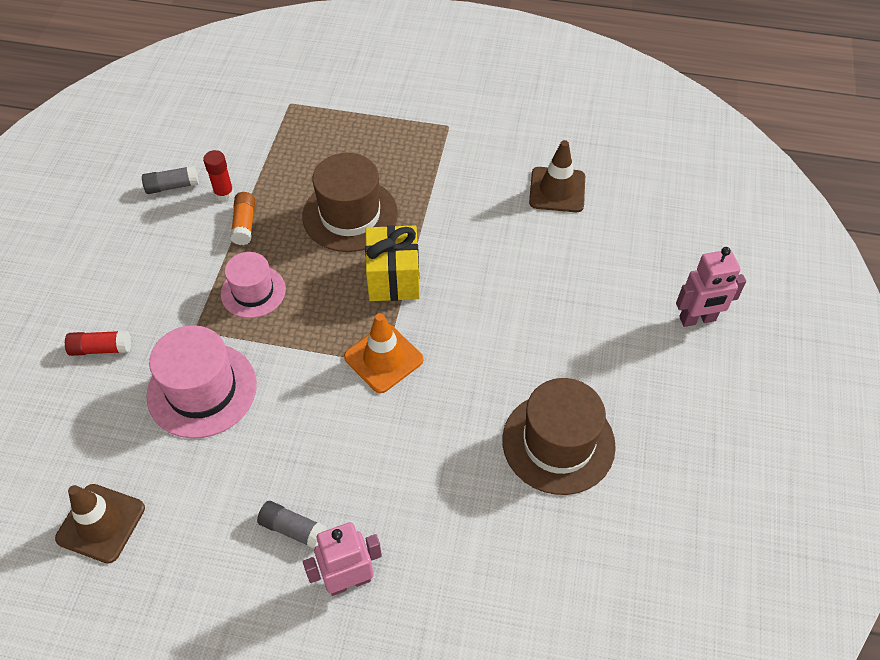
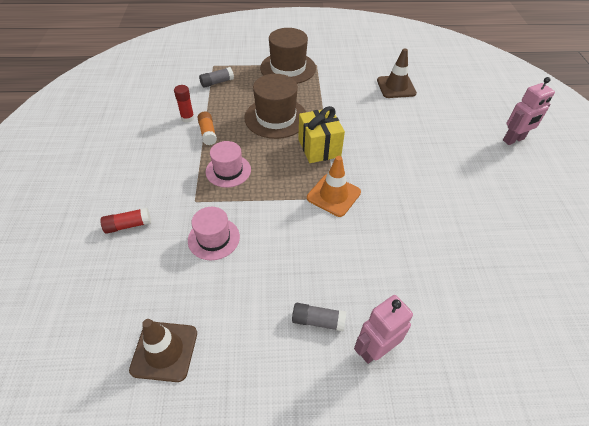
camera: 15 degrees left, 5 degrees down
(172, 186) = (150, 119): grey glue stick -> grey glue stick (217, 82)
(202, 390) = (213, 238): pink hat -> pink hat, size x0.64
(558, 443) = (471, 224): brown hat -> brown hat (288, 68)

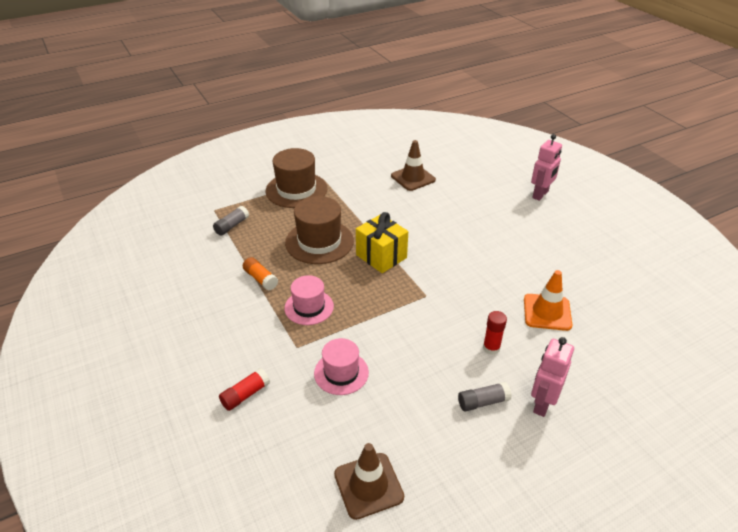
camera: 25 degrees left, 10 degrees down
(187, 118) = (227, 271): red glue stick -> red glue stick (491, 348)
(333, 195) = (423, 294): orange traffic cone -> orange traffic cone (547, 312)

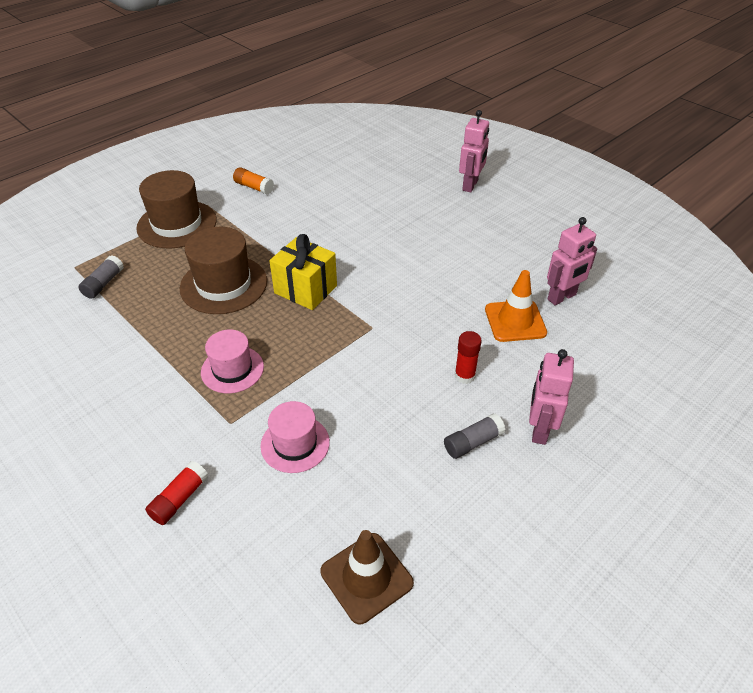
camera: 15 degrees left, 5 degrees up
(260, 279) = (160, 345): orange glue stick -> orange glue stick (254, 187)
(413, 178) = (318, 187): brown traffic cone -> none
(594, 300) = (562, 297): none -> pink robot

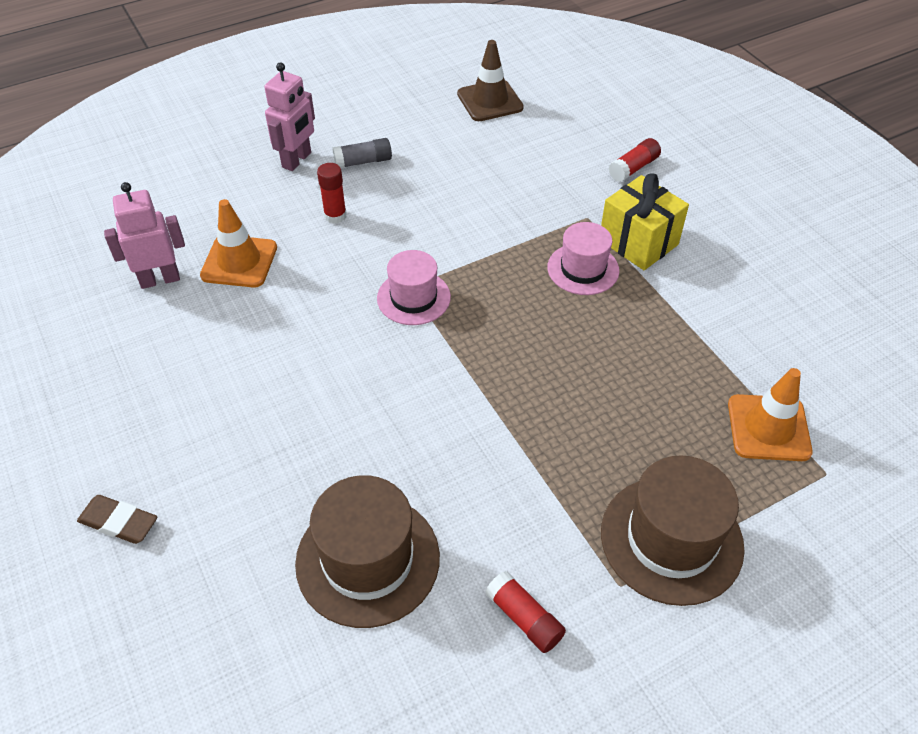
camera: 165 degrees left, 5 degrees up
(104, 284) = (768, 428): grey glue stick -> orange traffic cone
(223, 284) = (590, 389): brown hat -> brown hat (368, 559)
(254, 187) = (524, 618): orange glue stick -> red glue stick
(295, 444) = (526, 189): pink hat -> pink hat (413, 298)
(305, 289) = (477, 357): yellow gift -> yellow gift (638, 242)
(470, 185) = (119, 522): pink robot -> brown eraser

